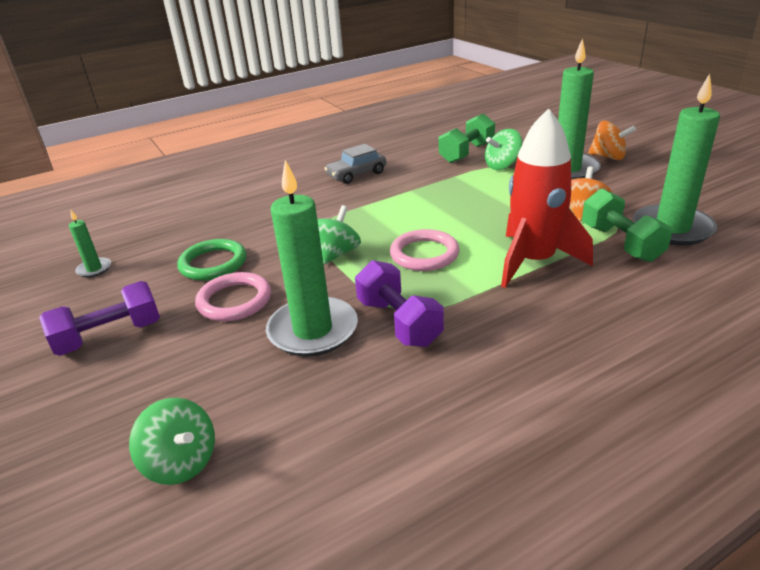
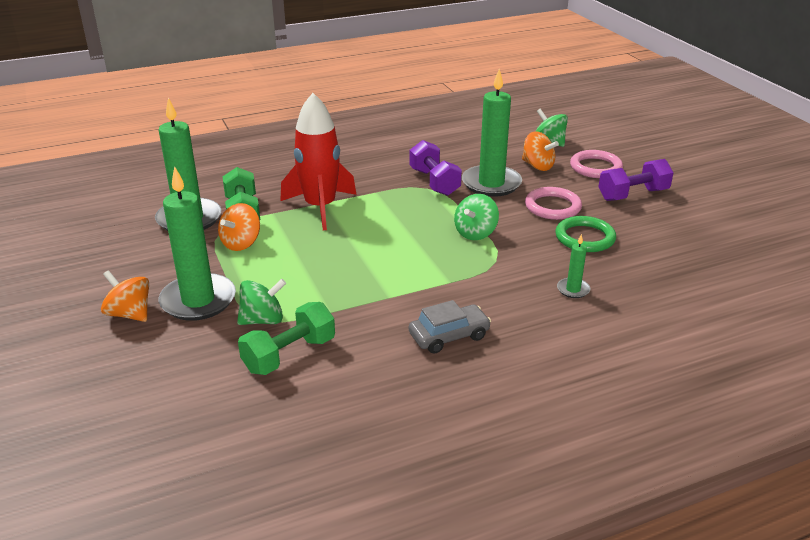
camera: 175 degrees left, 0 degrees up
(94, 269) = (696, 246): green candle -> green candle (573, 289)
(229, 381) = (537, 166): none -> orange spinning top
(424, 254) = (401, 223): pink ring -> pink ring (595, 167)

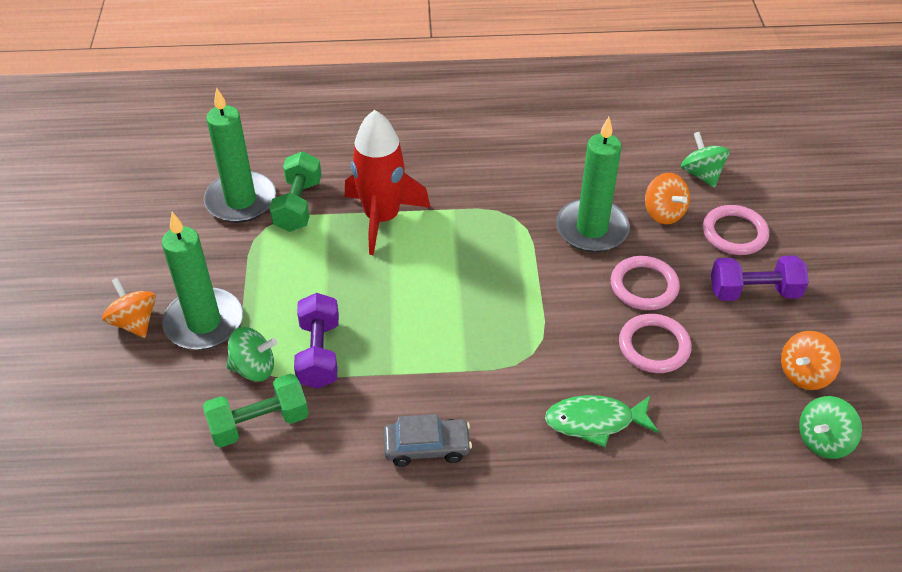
camera: 20 degrees right, 15 degrees up
(241, 243) = (278, 252): orange spinning top -> orange spinning top (804, 374)
(434, 182) = (527, 209): purple dumbbell -> purple dumbbell (319, 353)
(475, 233) = (532, 304): green spinning top -> green spinning top (823, 440)
(573, 289) = (595, 421): green candle -> green fish
(585, 238) = (654, 346): green ring -> pink ring

